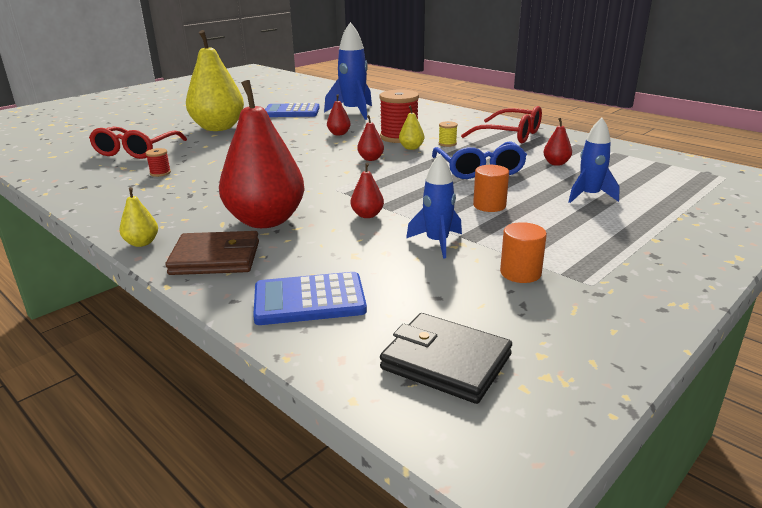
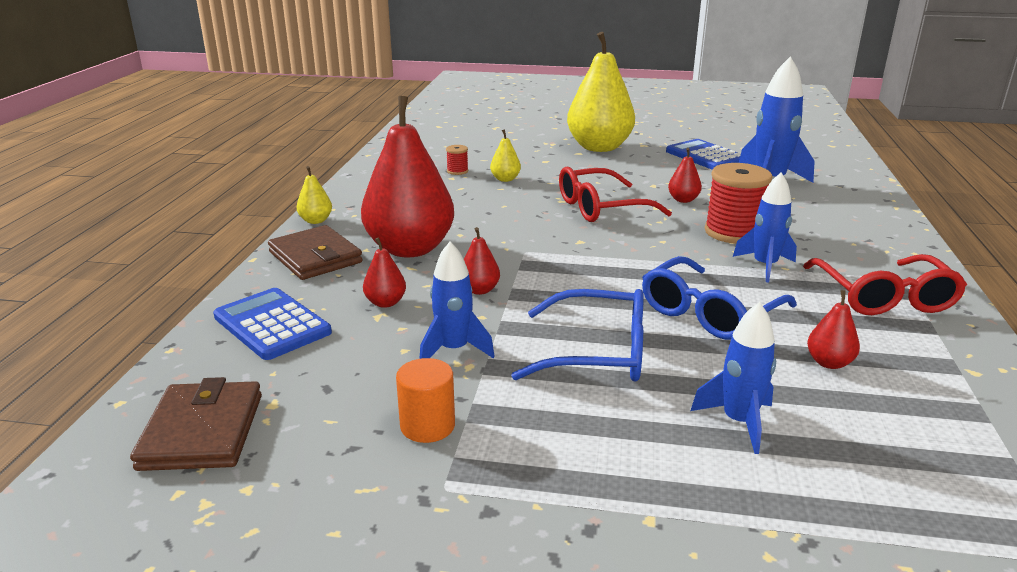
camera: 55 degrees right, 0 degrees up
(136, 151) = (491, 144): red glasses -> red glasses (601, 208)
(370, 159) = (636, 240): red pear -> red pear (385, 303)
(411, 148) = (710, 250): yellow pear -> yellow pear (505, 179)
(446, 362) = (202, 431): black wallet -> brown wallet
(447, 144) = (764, 266): yellow spool -> blue rocket
(489, 205) = (598, 353): orange cylinder -> blue glasses

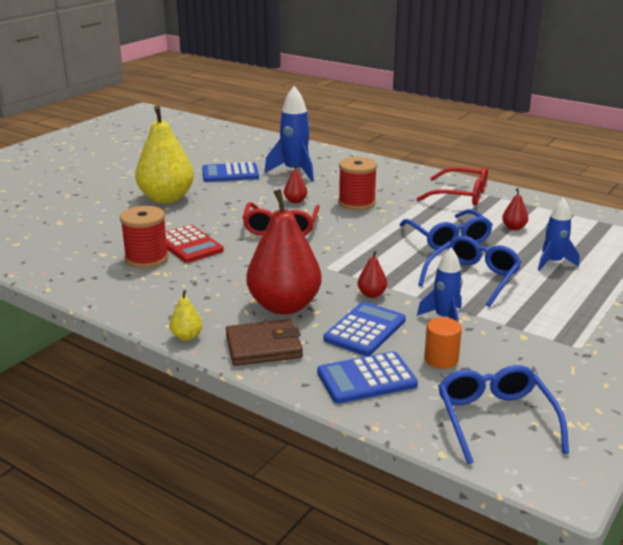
camera: 65 degrees left, 0 degrees up
(202, 431) = (495, 419): brown wallet -> blue glasses
(385, 303) = (365, 330): red pear -> blue calculator
(427, 426) = (522, 342): orange cylinder -> orange cylinder (441, 359)
(457, 171) = (147, 259): red spool -> red spool, size x2.18
(505, 179) = (189, 245): yellow pear -> red calculator
(764, 266) = (406, 209): blue rocket -> none

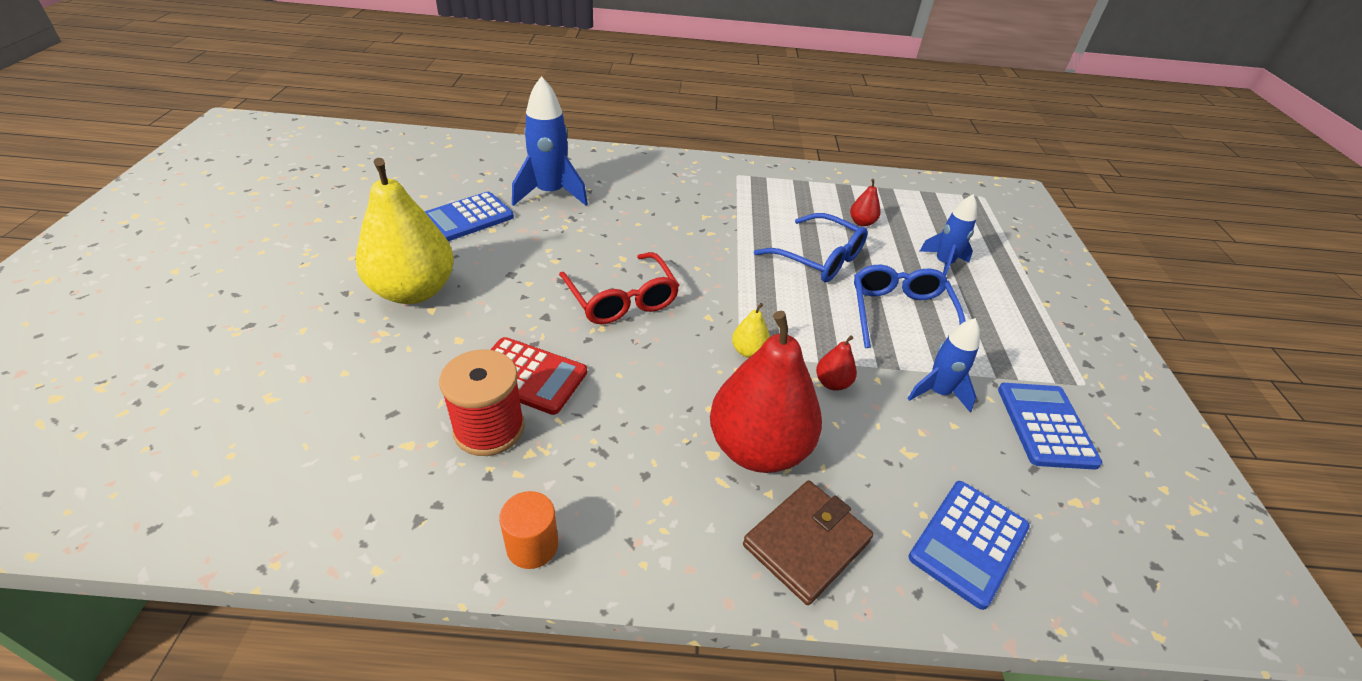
camera: 35 degrees left, 15 degrees up
(186, 337) = (692, 575): yellow pear -> yellow pear (748, 351)
(295, 201) = (597, 246): red pear -> none
(356, 203) = (672, 229): red spool -> none
(365, 330) = (884, 451): blue calculator -> blue calculator (1045, 425)
(441, 359) = (1001, 465): orange cylinder -> orange cylinder (532, 546)
(461, 195) = (768, 187): red glasses -> none
(495, 419) = (1139, 542): blue glasses -> none

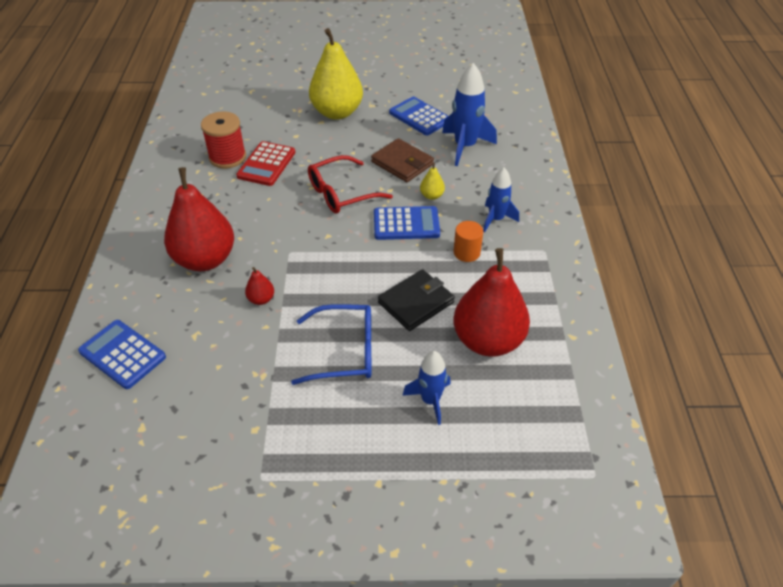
camera: 90 degrees right, 5 degrees up
(532, 546) = (154, 181): orange cylinder -> orange cylinder (466, 252)
(748, 351) = (292, 256): yellow pear -> yellow pear (431, 196)
(806, 543) = (136, 278): brown wallet -> brown wallet (402, 163)
(819, 258) = (416, 302): blue glasses -> black wallet
(861, 223) = (488, 341): red pear -> red pear, size x2.44
(938, 392) = (251, 362): blue rocket -> blue rocket (496, 219)
(1045, 425) = (214, 429): blue calculator -> blue calculator (406, 224)

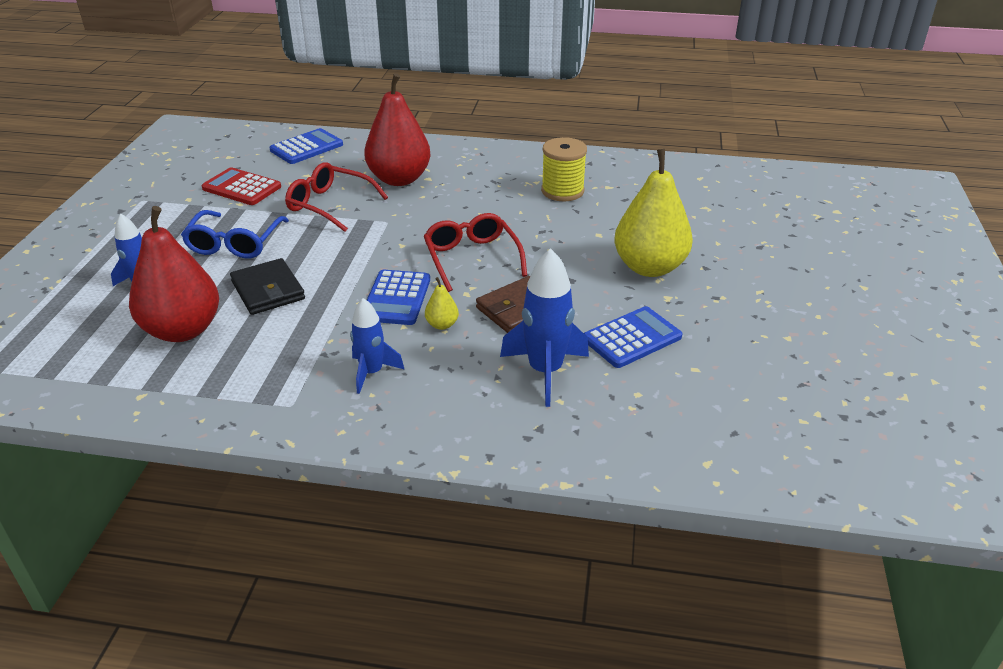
camera: 100 degrees right, 10 degrees down
(227, 157) = (562, 191): red spool -> yellow spool
(261, 299) = (329, 205): red pear -> red glasses
(266, 164) = (543, 213): red calculator -> red calculator (242, 188)
(466, 252) = (323, 337): orange cylinder -> none

